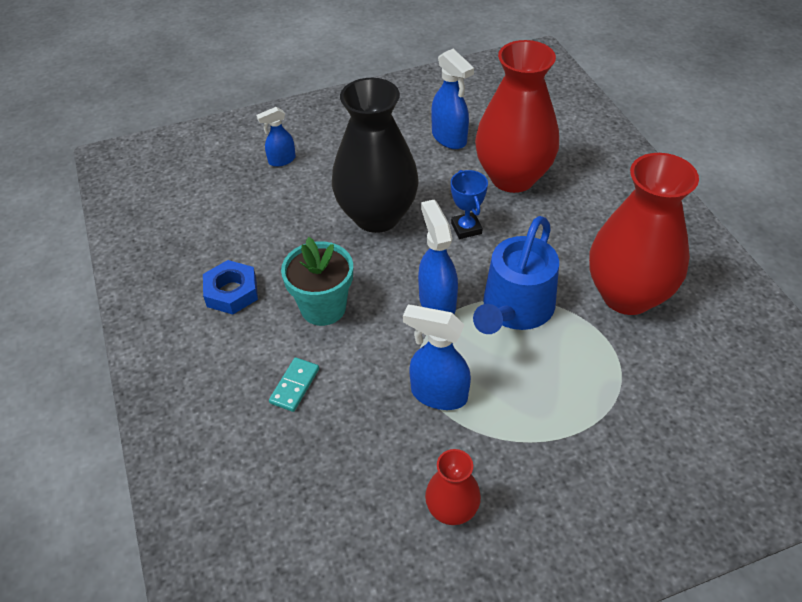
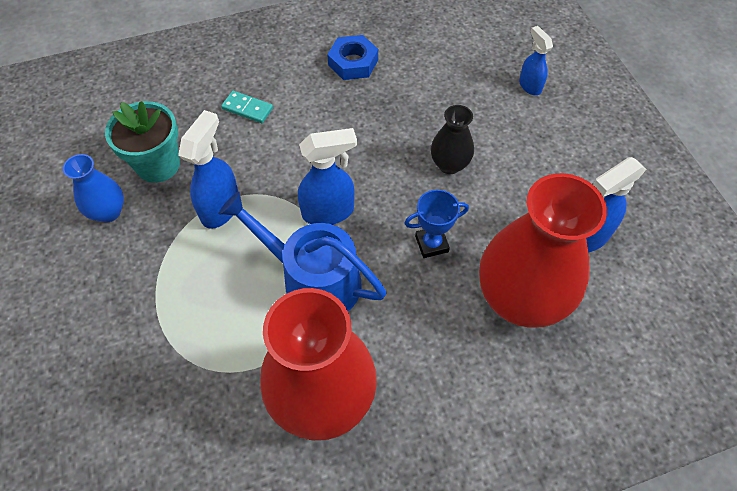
camera: 90 degrees right, 10 degrees up
(323, 308) = (329, 124): turquoise flower pot -> turquoise flower pot (158, 165)
(377, 216) = (449, 164): black vase -> black vase, size x0.48
(452, 510) = (108, 212): red vase -> blue vase

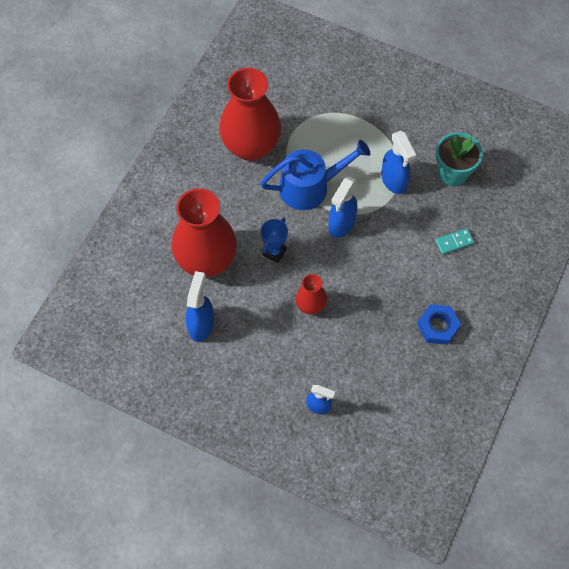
camera: 135 degrees right, 5 degrees up
(108, 212) = (441, 134): blue vase -> none
(449, 164) = (310, 305): black vase -> red vase

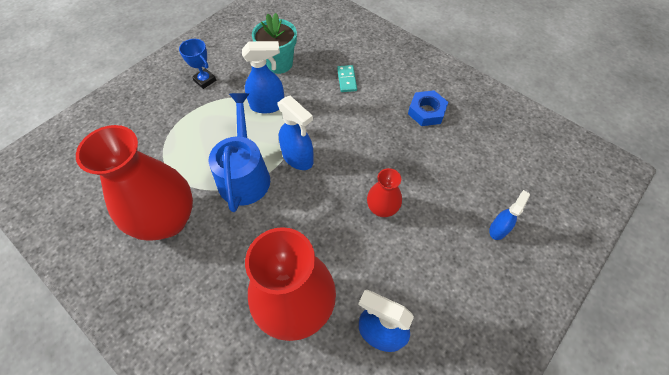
camera: 75 degrees left, 5 degrees down
(274, 252) = (309, 228): blue trophy -> blue trophy (205, 80)

